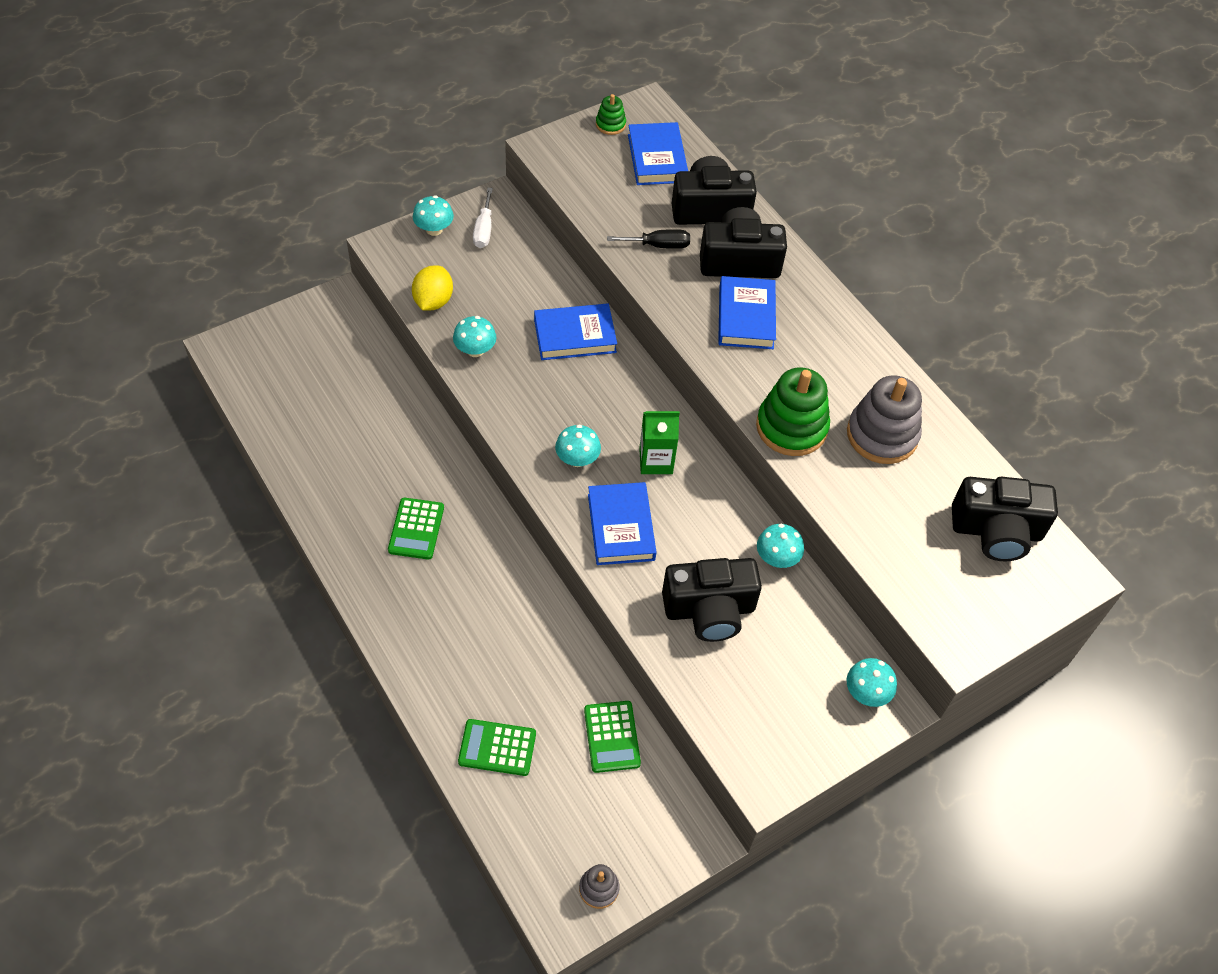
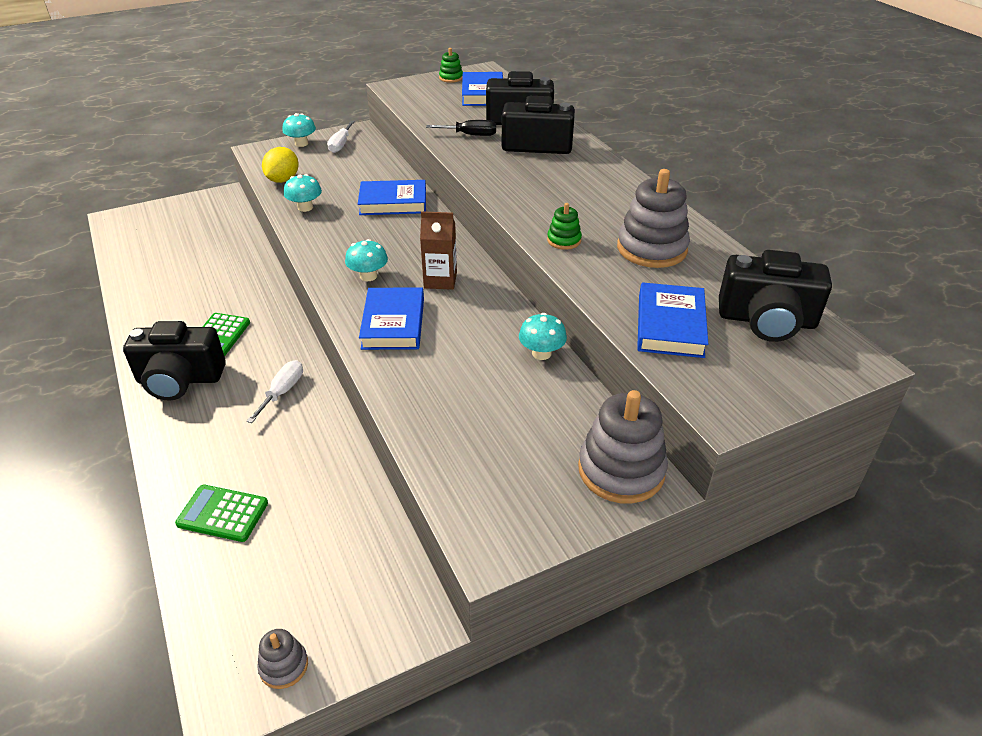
camera: 10 degrees right, 15 degrees down
(509, 600) = (282, 392): none -> white screwdriver
(612, 737) = (346, 512): green calculator -> none
(656, 461) = (440, 280): green carton -> brown carton
(709, 610) = (463, 390): black camera -> black camera (180, 379)
(746, 317) = (536, 174): blue book -> blue book (670, 325)
(791, 427) = (564, 240): green stacking toy -> green stacking toy, size x0.50
(866, 693) = (621, 470): turquoise mushroom -> grey stacking toy

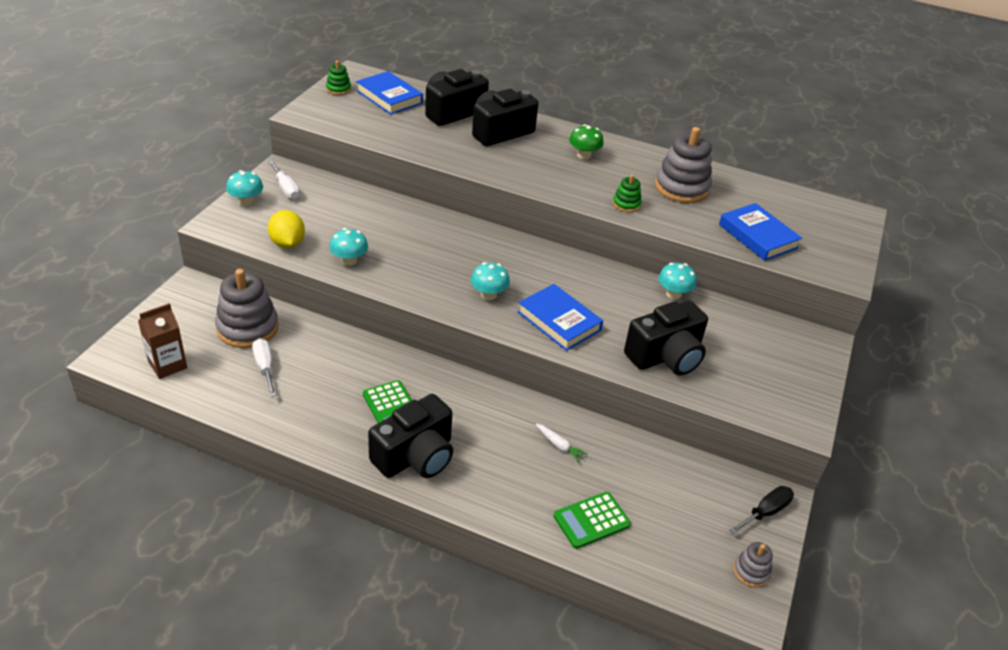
camera: 45 degrees left, 0 degrees up
(282, 392) = (506, 419): white screwdriver -> white screwdriver (265, 367)
(291, 437) = (559, 446): none -> white carrot
(393, 202) = (414, 225): blue book -> none
(440, 280) = (542, 273): brown carton -> brown carton (167, 365)
(470, 135) = (439, 141): black screwdriver -> black screwdriver (765, 512)
(589, 187) = (584, 155): none -> green mushroom
(621, 470) = (802, 342): grey stacking toy -> grey stacking toy (247, 328)
(766, 320) = (795, 209): black camera -> black camera (666, 356)

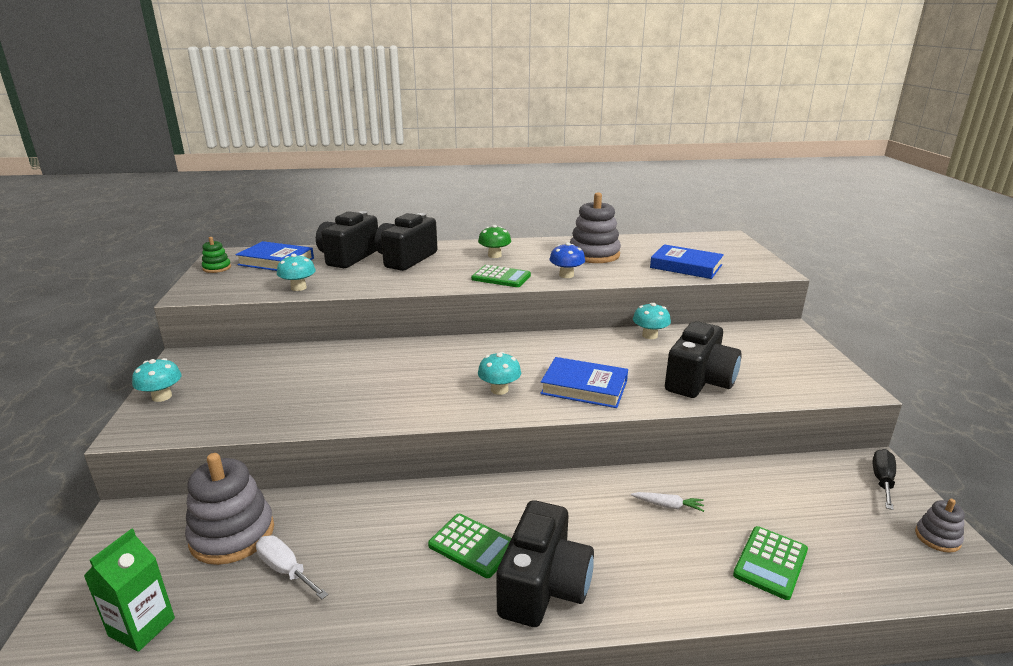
camera: 25 degrees left, 15 degrees down
(167, 365) = (142, 627): brown carton -> green carton
(286, 189) = (204, 372): white screwdriver -> none
(287, 243) = (243, 419): yellow lemon -> none
(349, 260) = (328, 410): turquoise mushroom -> turquoise mushroom (298, 288)
(563, 185) = (501, 277): none -> green calculator
(626, 204) = (566, 275): green stacking toy -> blue mushroom

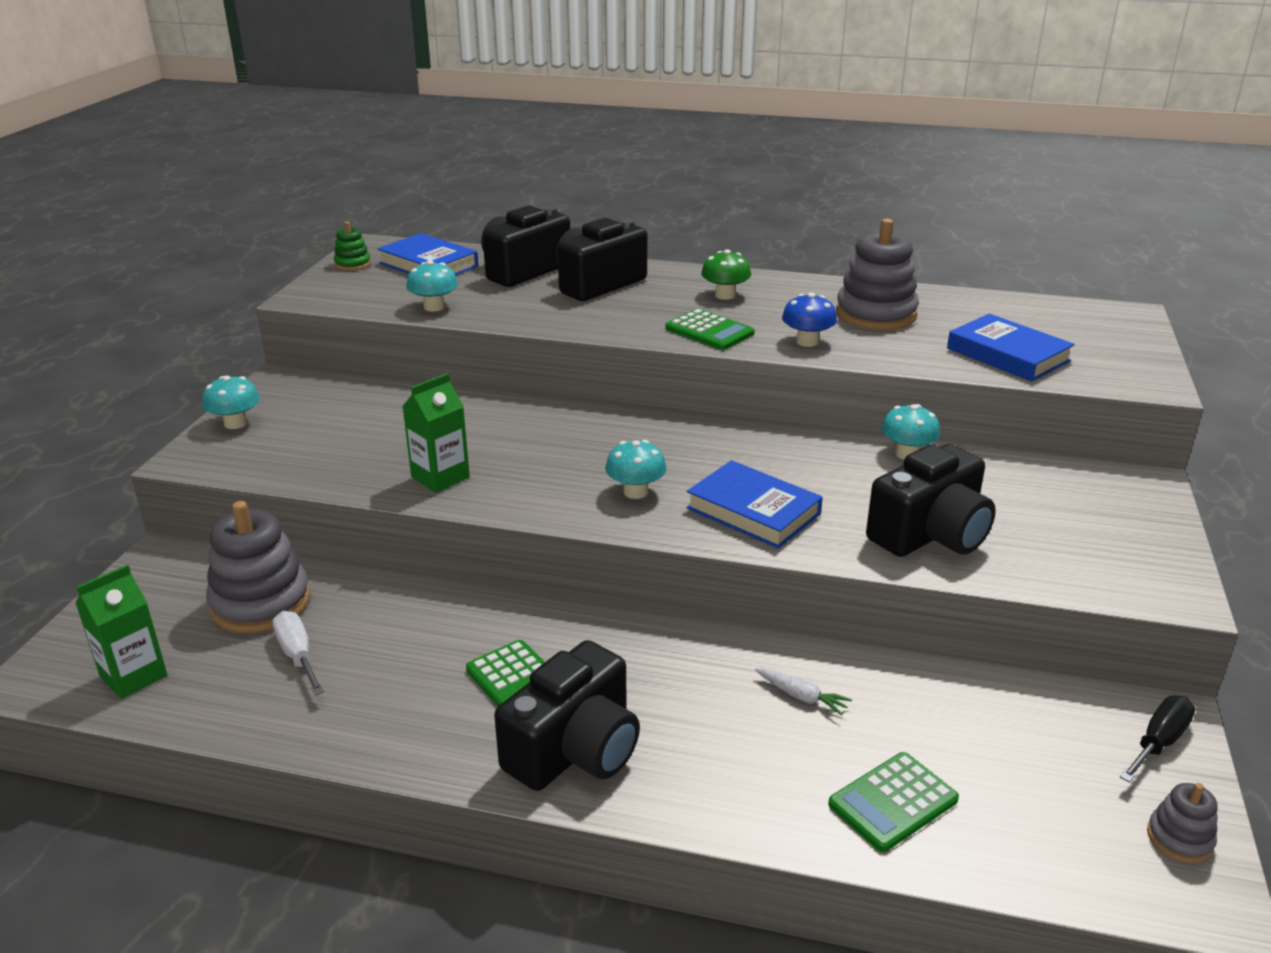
camera: 20 degrees right, 5 degrees up
(352, 406) = (440, 477): none -> green carton

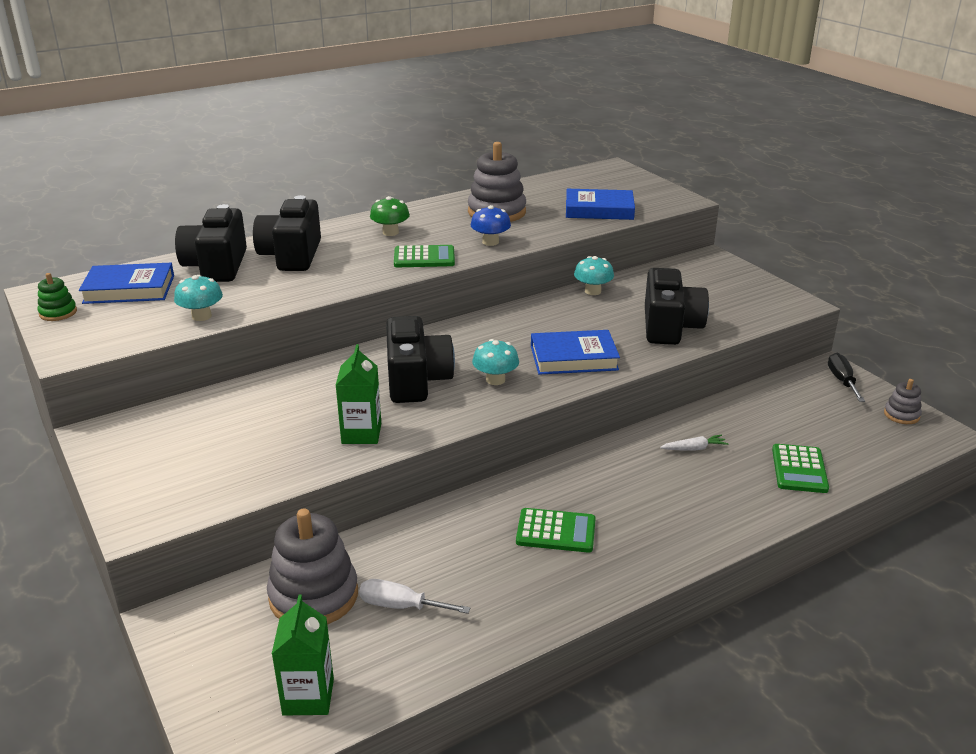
camera: 45 degrees left, 0 degrees up
(235, 423) = (125, 481): turquoise mushroom -> none
(575, 750) = (641, 543): black camera -> black camera (416, 380)

